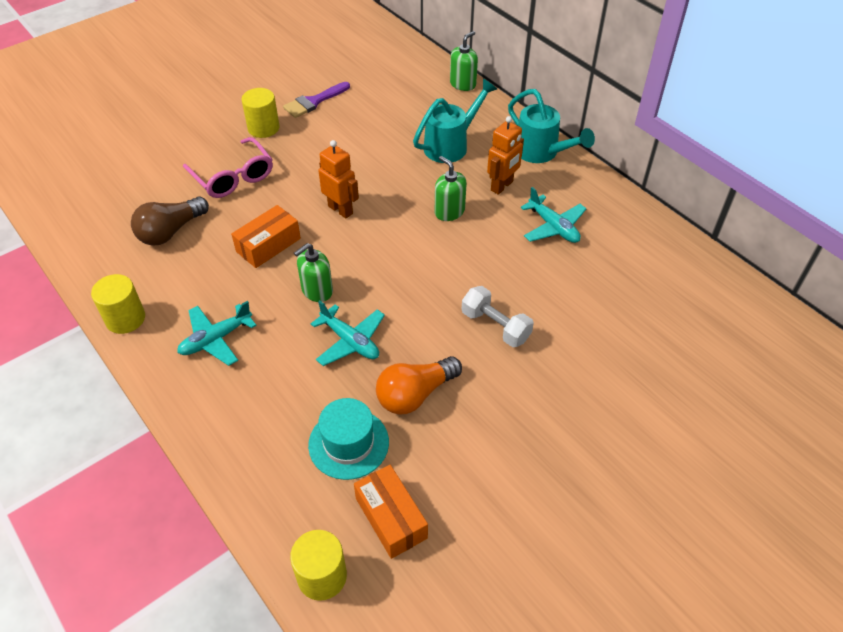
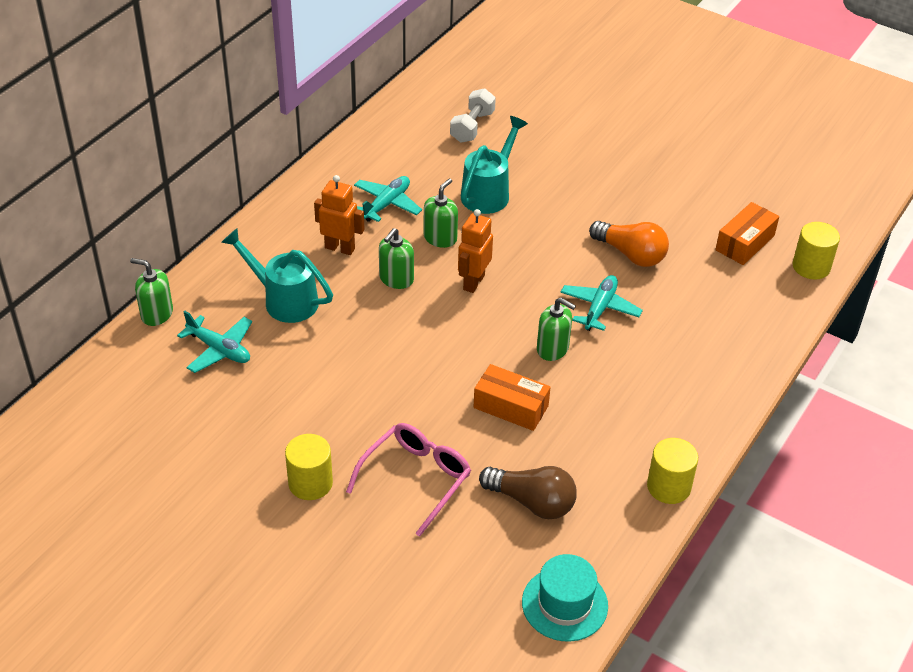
camera: 110 degrees left, 5 degrees down
(216, 339) = (651, 403): turquoise plane -> turquoise plane (219, 349)
(314, 102) = (237, 449): purple brush -> none
(340, 210) = (430, 364): orange robot -> orange robot (473, 282)
(348, 443) = (700, 281): turquoise hat -> turquoise hat (564, 604)
(493, 252) = (440, 238): none -> green soap dispenser
(495, 326) = (531, 221): white dumbbell -> white dumbbell (472, 127)
(541, 152) = (272, 228): turquoise watering can -> turquoise watering can (489, 193)

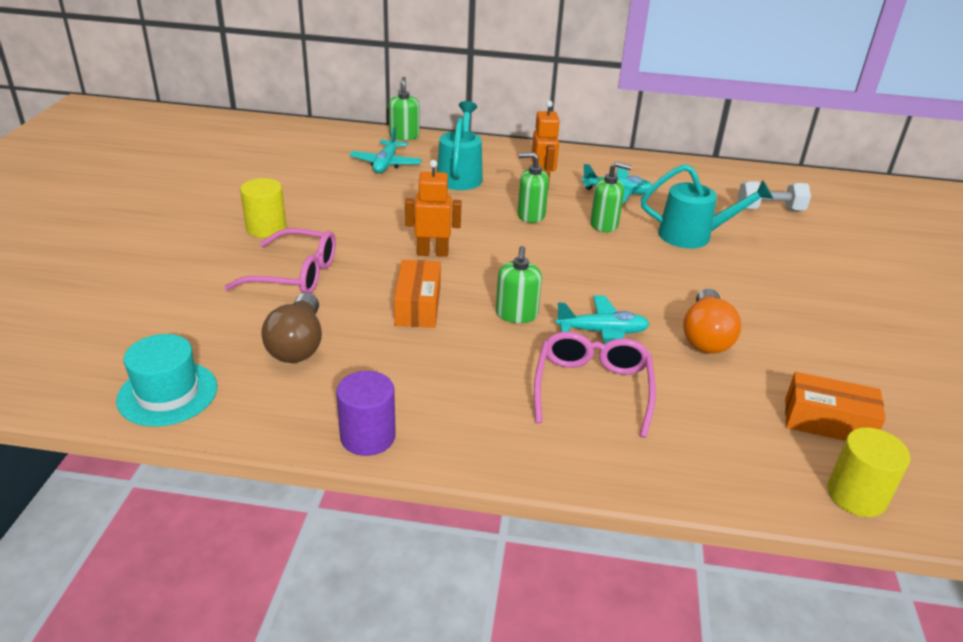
camera: 65 degrees right, 10 degrees down
(473, 282) = (565, 252): orange robot -> orange robot (432, 253)
(664, 342) = (592, 388): none -> pink glasses
(668, 487) = (368, 436): yellow cylinder -> purple cylinder

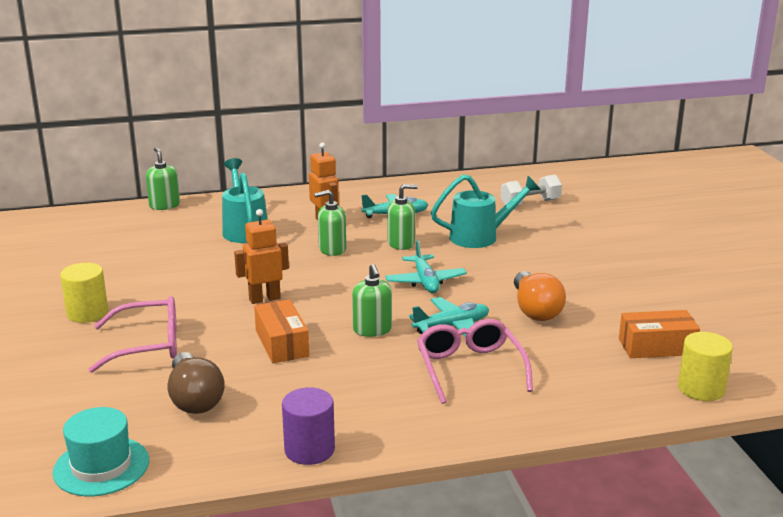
camera: 20 degrees left, 10 degrees down
(386, 164) = (164, 233): turquoise plane -> turquoise plane (425, 281)

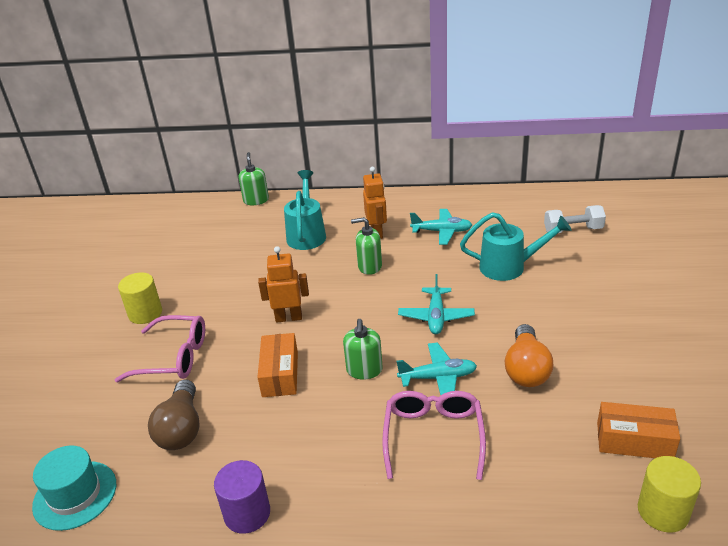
camera: 20 degrees right, 10 degrees up
(401, 243) = (433, 267): green soap dispenser -> none

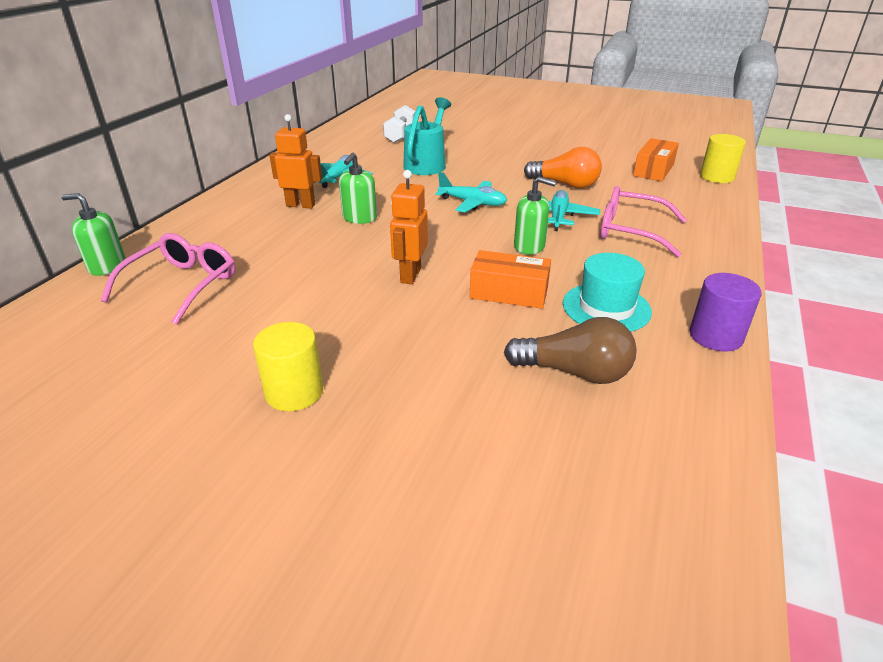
camera: 75 degrees left, 0 degrees up
(75, 495) = (678, 481): turquoise hat -> turquoise hat (606, 307)
(174, 357) = (427, 369): pink glasses -> pink glasses (182, 285)
(307, 234) = (248, 243): turquoise watering can -> none

